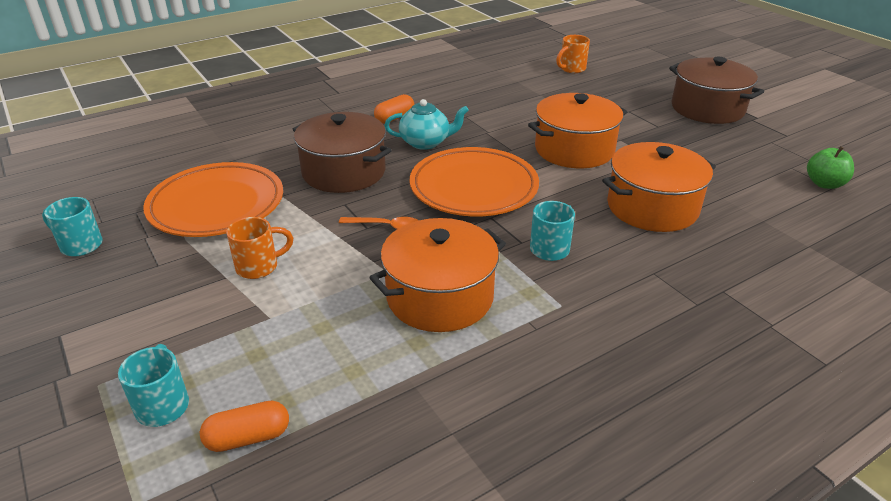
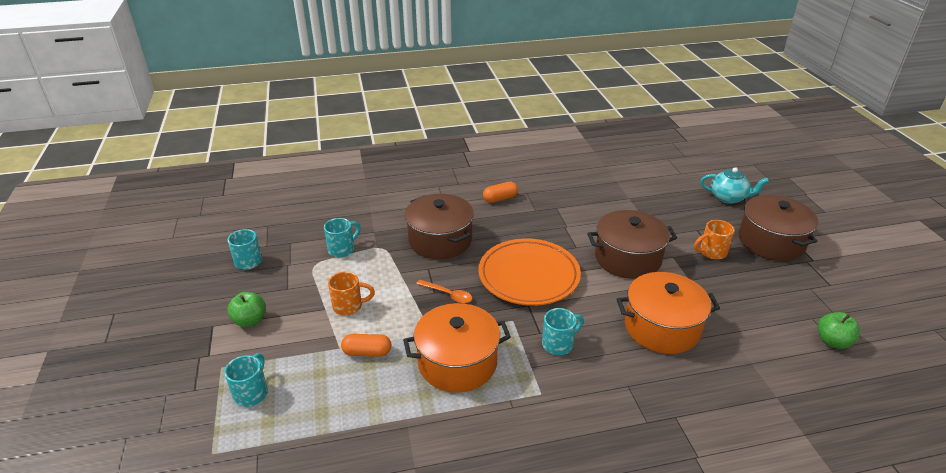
camera: 20 degrees right, 0 degrees up
(117, 315) = (250, 320): none -> green apple
(216, 205) = (342, 249): orange plate -> turquoise mug
(248, 437) = (290, 430): orange capsule -> orange capsule (367, 352)
(426, 142) = (513, 226): turquoise teapot -> turquoise teapot (728, 198)
(571, 69) = (670, 177): orange mug -> orange mug (711, 252)
(574, 150) = (627, 258): orange pot -> brown pot

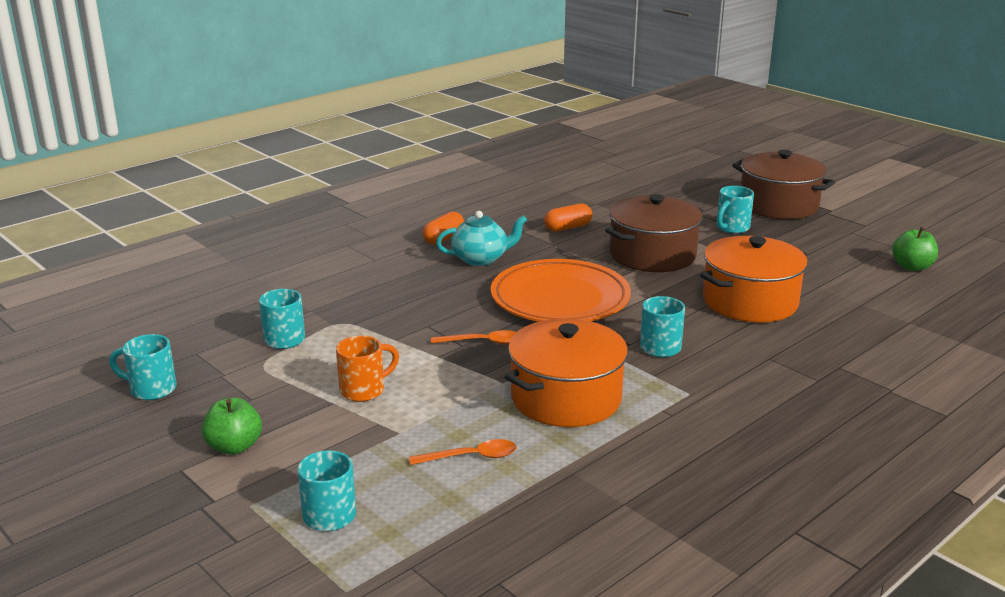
camera: 30 degrees left, 10 degrees down
(360, 385) = (471, 457): none -> orange spoon
(367, 352) = (442, 425): orange capsule -> orange capsule (568, 228)
(440, 240) = (412, 295): brown pot -> none
(711, 252) = (731, 228): orange mug -> turquoise mug
(728, 198) = (699, 179): turquoise teapot -> turquoise teapot (481, 259)

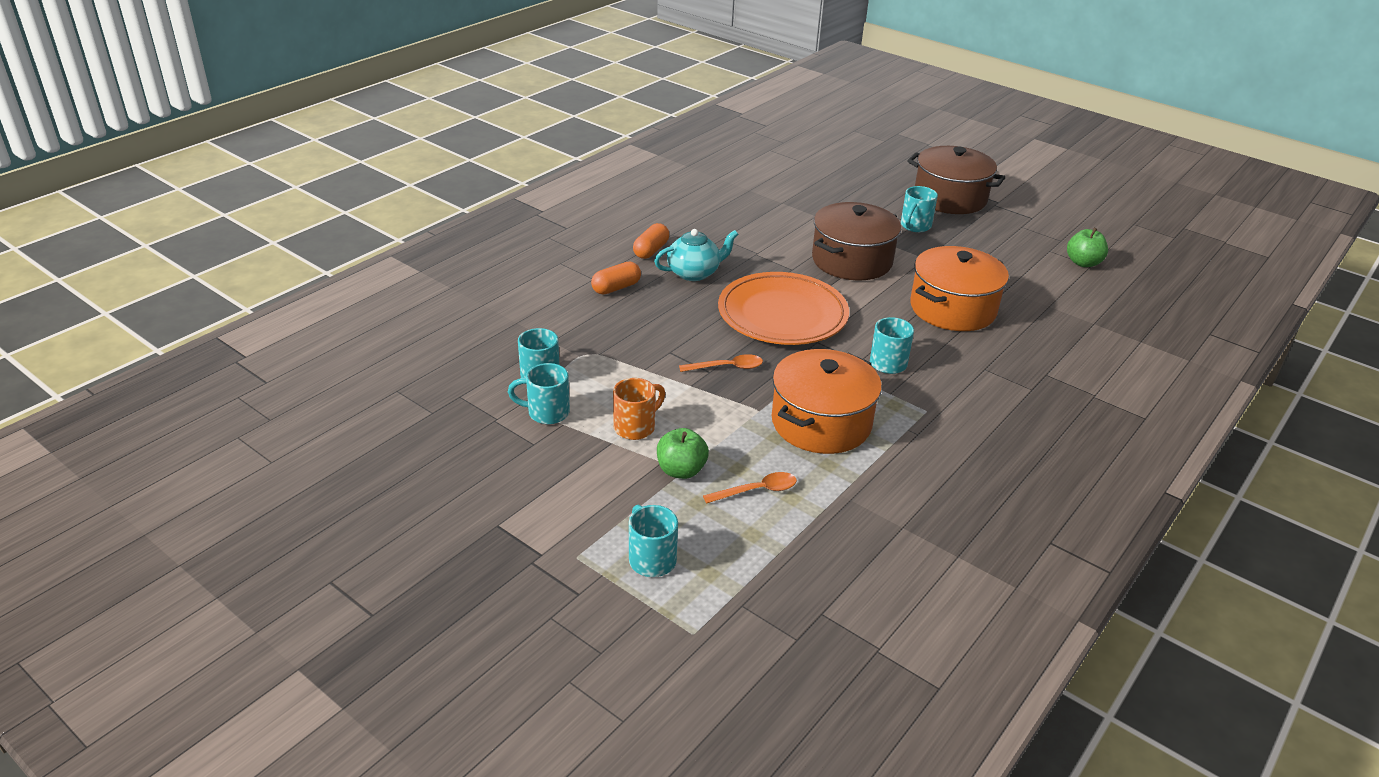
camera: 10 degrees left, 10 degrees up
(151, 389) = (433, 440): turquoise mug -> turquoise mug (546, 413)
(234, 447) = (538, 496): green apple -> green apple (681, 470)
(568, 228) = (764, 232): orange capsule -> orange capsule (616, 288)

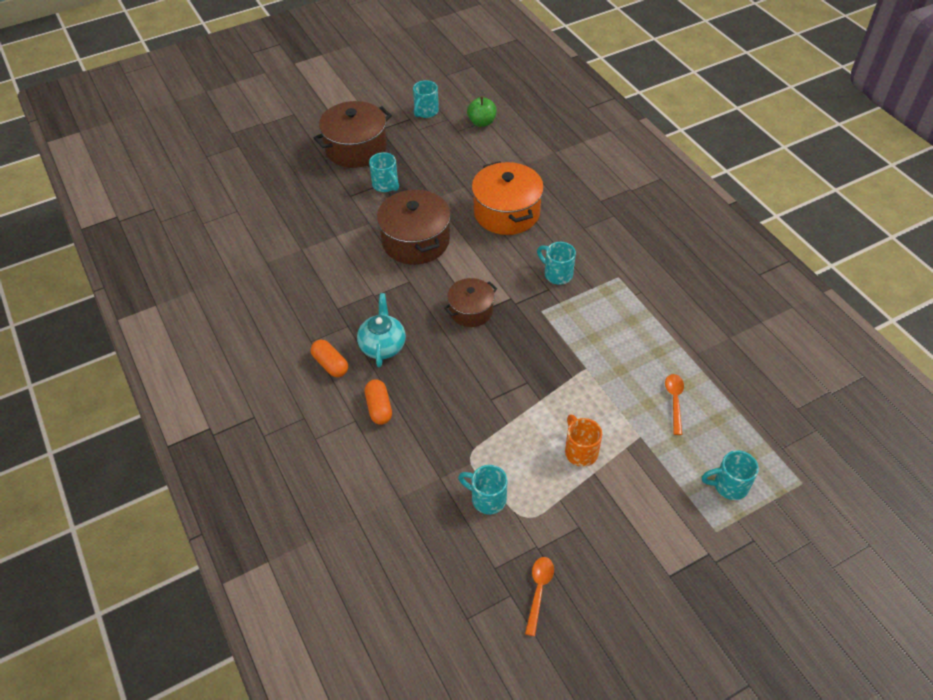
camera: 65 degrees left, 15 degrees up
(546, 413) = (541, 508): turquoise mug -> turquoise mug (425, 112)
(681, 470) = (640, 438): green apple -> none
(727, 367) = (526, 369): orange spoon -> orange spoon (539, 591)
(782, 315) = (471, 311): orange plate -> brown pot
(821, 423) = (612, 338): orange pot -> none

